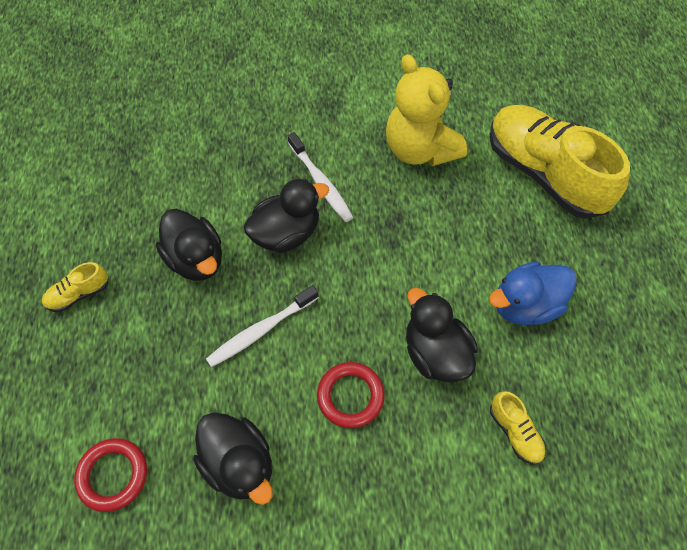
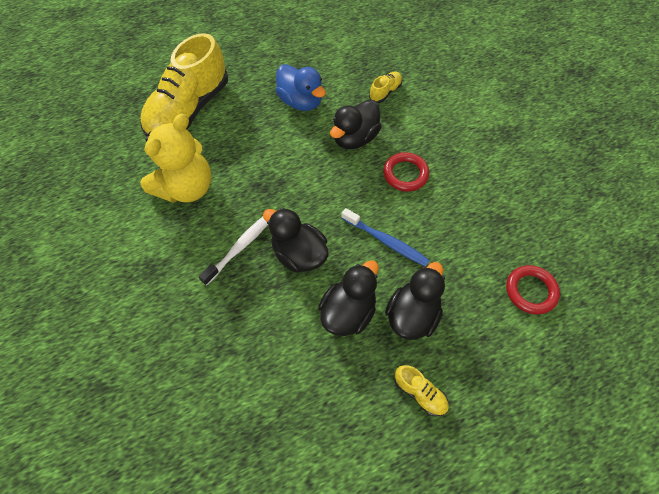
camera: 110 degrees left, 0 degrees up
(239, 463) = (479, 219): black duck -> black duck (412, 315)
(261, 330) = (386, 241): white toothbrush -> blue toothbrush

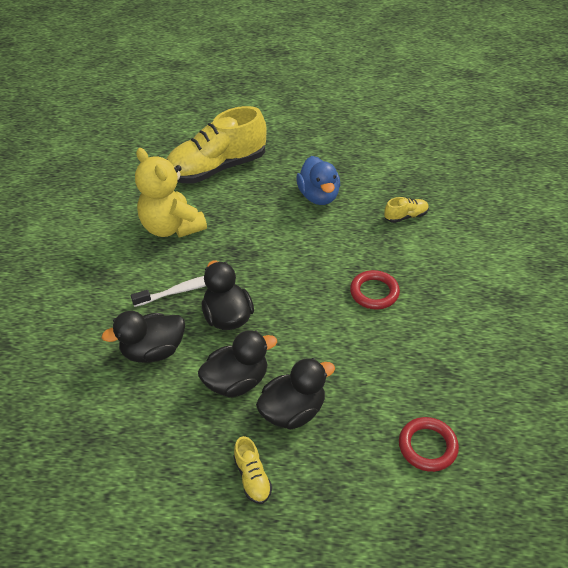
camera: 30 degrees right, 15 degrees down
(186, 188) = (172, 227): yellow teddy bear -> yellow teddy bear turned 75 degrees clockwise
(355, 138) = (347, 244): black duck -> black duck (153, 351)
(386, 241) = (314, 340): blue toothbrush -> none

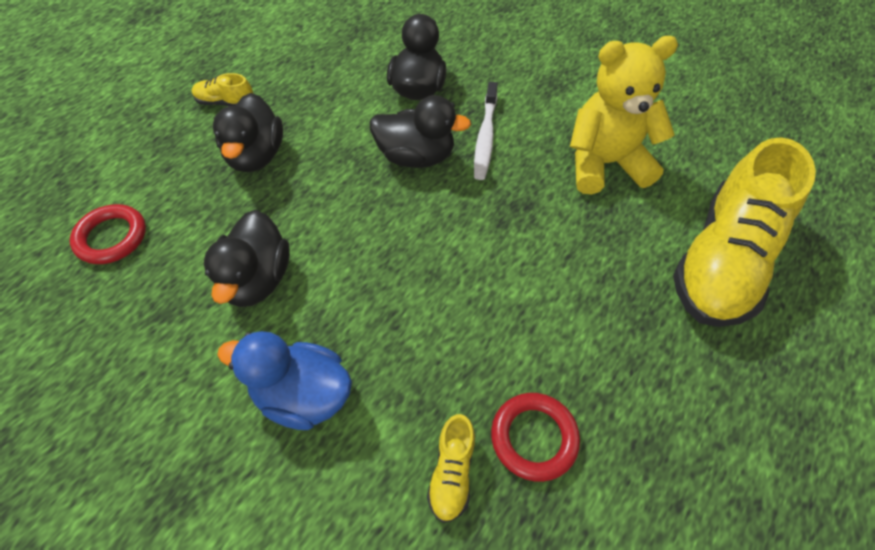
camera: 120 degrees right, 10 degrees up
(217, 168) = (722, 261): yellow shoe -> yellow shoe turned 150 degrees counterclockwise
(237, 381) = (328, 131): black duck -> black duck (257, 279)
(318, 196) = (581, 364): blue duck -> blue duck (303, 395)
(374, 292) = (335, 317): red ring -> red ring (534, 437)

